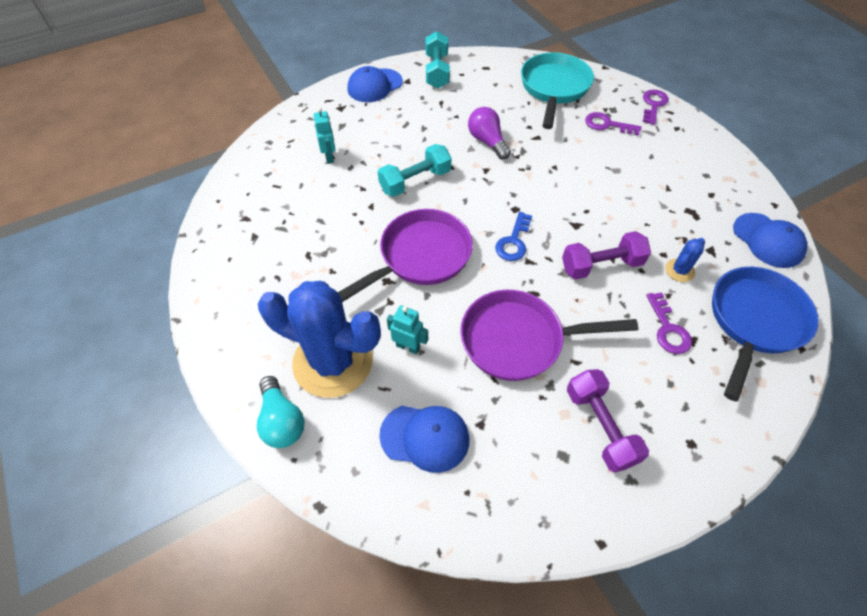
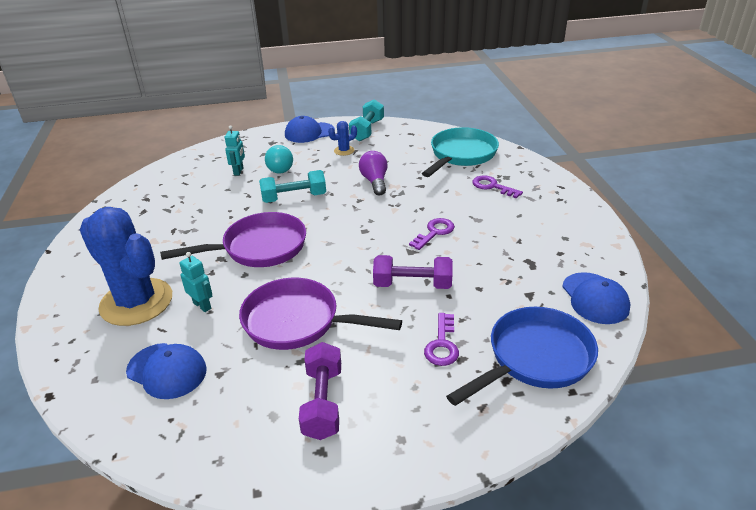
camera: 20 degrees right, 20 degrees down
(282, 421) = (68, 331): turquoise light bulb -> turquoise light bulb (280, 167)
(513, 241) = (346, 252): blue key -> none
(653, 105) = (548, 179): purple key -> purple key (434, 232)
(679, 270) = (486, 303): blue cactus -> blue cactus (344, 151)

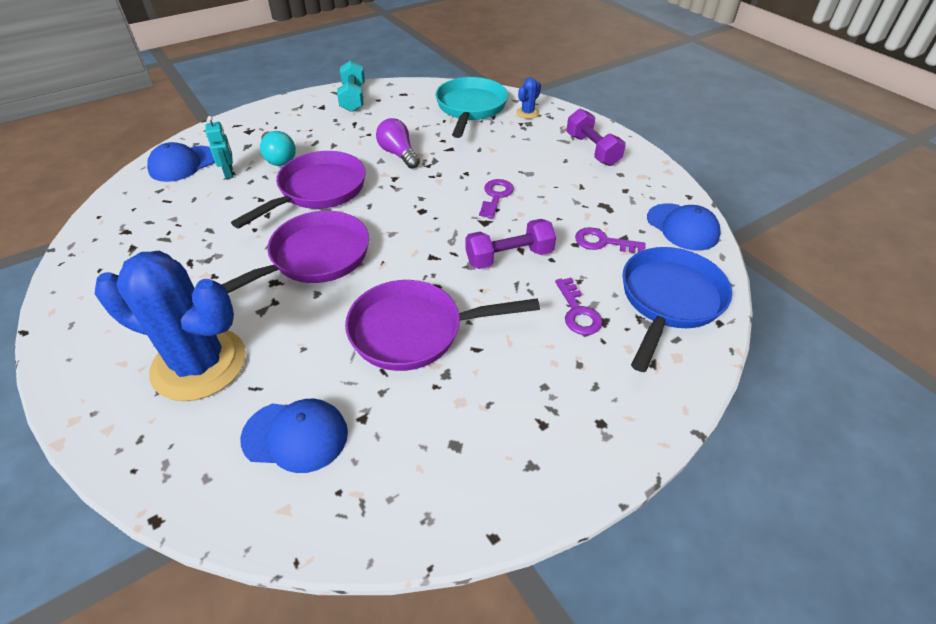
camera: 25 degrees left, 10 degrees up
(202, 305) = (289, 344): turquoise robot -> none
(294, 198) = (318, 190): turquoise dumbbell -> purple pan
(309, 133) = (287, 112): blue cap -> blue cap (183, 164)
(323, 402) = (499, 412): purple dumbbell -> purple dumbbell (592, 150)
(344, 151) = (341, 125): blue cactus -> blue cactus (527, 113)
(492, 186) = (522, 136): purple key -> purple key (603, 242)

